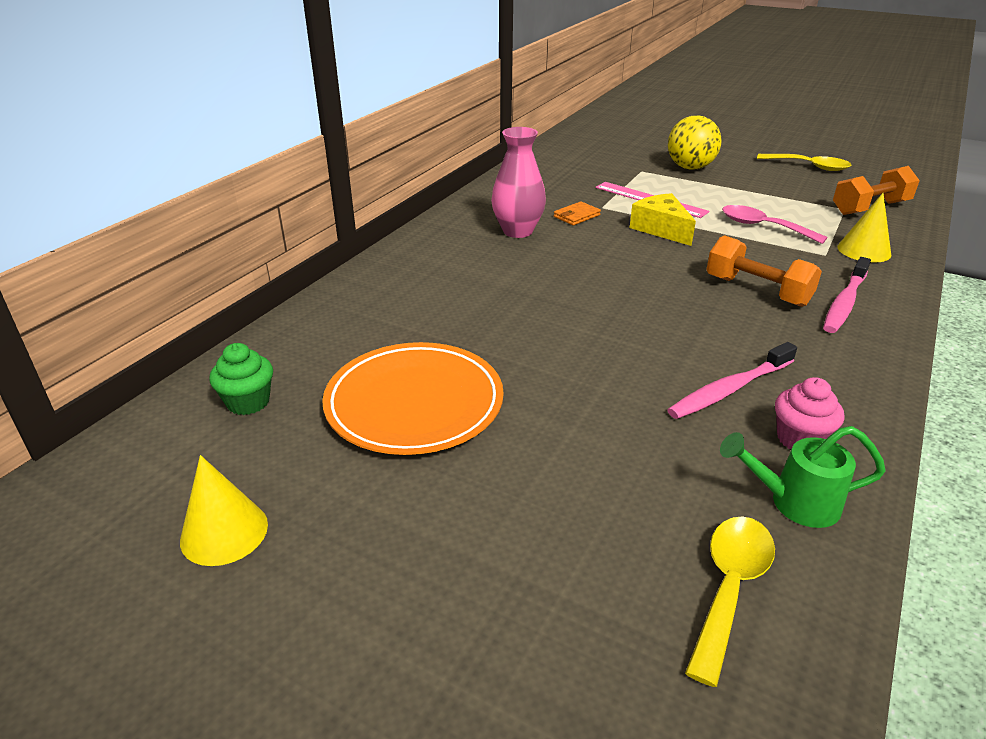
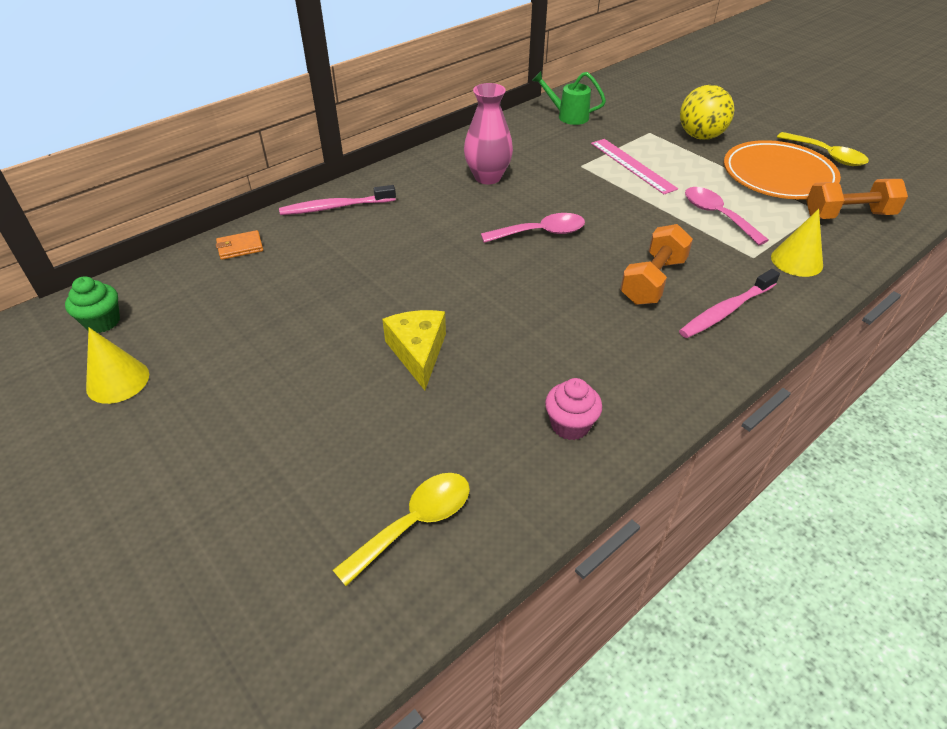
camera: 20 degrees right, 10 degrees up
(248, 402) = (189, 287): green cupcake -> green cupcake (102, 322)
(414, 403) = (298, 317): orange plate -> orange plate (778, 175)
(576, 216) = (550, 171): orange wallet -> orange wallet (240, 247)
(614, 270) = (541, 233): none -> pink spoon
(661, 229) = (617, 199): yellow cheese -> yellow cheese (418, 352)
(729, 389) = (548, 367): pink toothbrush -> pink toothbrush (335, 207)
(757, 291) = (653, 281): orange dumbbell -> orange dumbbell turned 60 degrees clockwise
(793, 502) = (519, 475): green watering can -> green watering can (568, 116)

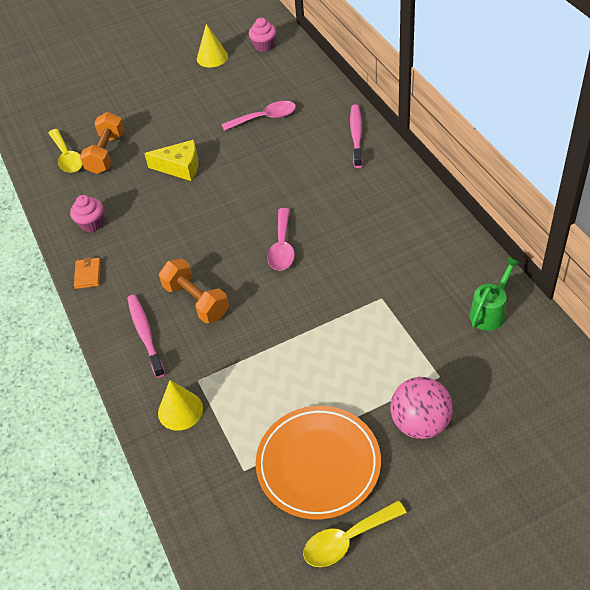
camera: 110 degrees right, 5 degrees up
(102, 322) = (264, 46): green cupcake -> pink cupcake
(240, 247) = (319, 92): orange wallet -> orange wallet (88, 274)
(487, 177) = (377, 228): pink vase -> none
(632, 165) = (371, 339): pink ruler -> none
(700, 136) = (420, 423): yellow ball -> pink ball
(717, 215) = (266, 377): pink spoon -> pink spoon (265, 118)
(848, 215) = (228, 493): orange dumbbell -> orange dumbbell (106, 154)

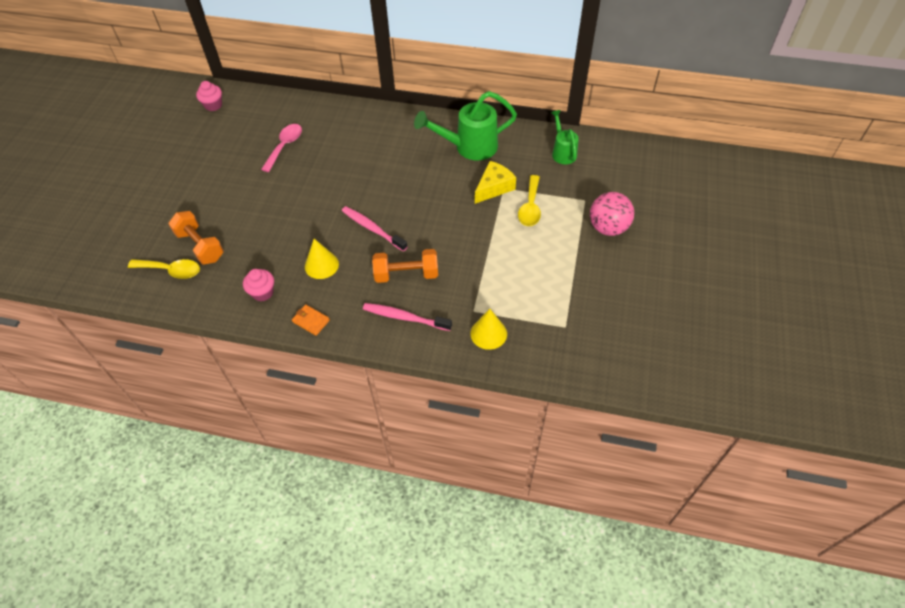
camera: 55 degrees left, 5 degrees up
(180, 167) = (272, 214): yellow cheese -> yellow cheese (494, 187)
(212, 57) = (184, 135): yellow cone -> yellow cone (321, 265)
(282, 247) = (411, 207): pink spoon -> none
(318, 464) = (594, 289): orange plate -> none
(347, 540) = (655, 306): yellow spoon -> yellow spoon (530, 207)
(356, 135) = (360, 117): pink toothbrush -> pink toothbrush (372, 229)
(408, 234) = (469, 147): none -> green watering can

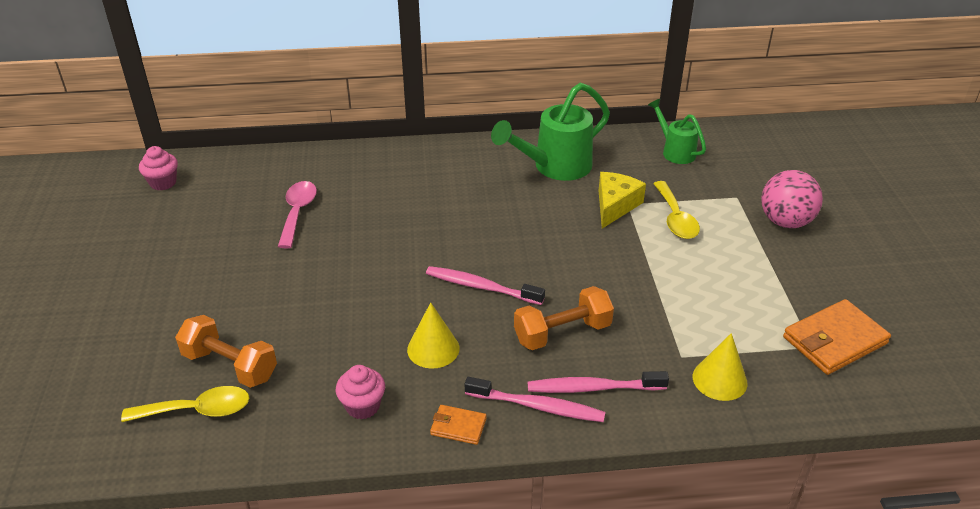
camera: 20 degrees left, 15 degrees down
(364, 320) = (538, 406): none -> pink toothbrush
(583, 326) = (834, 340): none -> orange wallet

